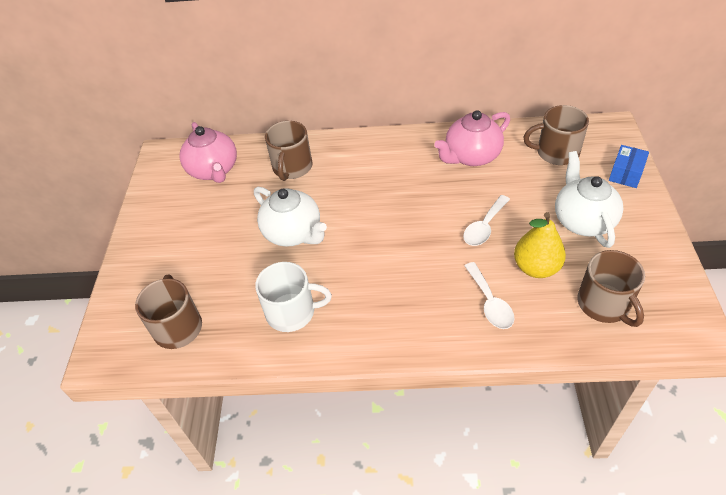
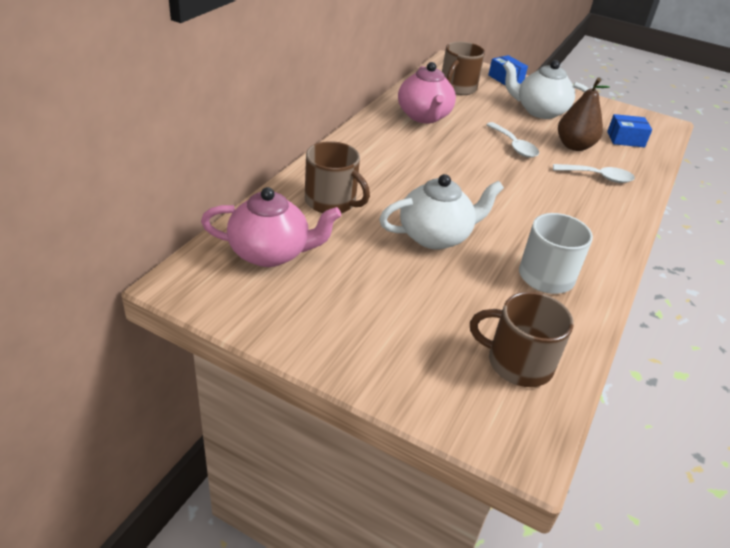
camera: 70 degrees left, 10 degrees down
(536, 267) = (574, 146): yellow pear -> brown pear
(604, 304) = (625, 139): brown mug -> blue box

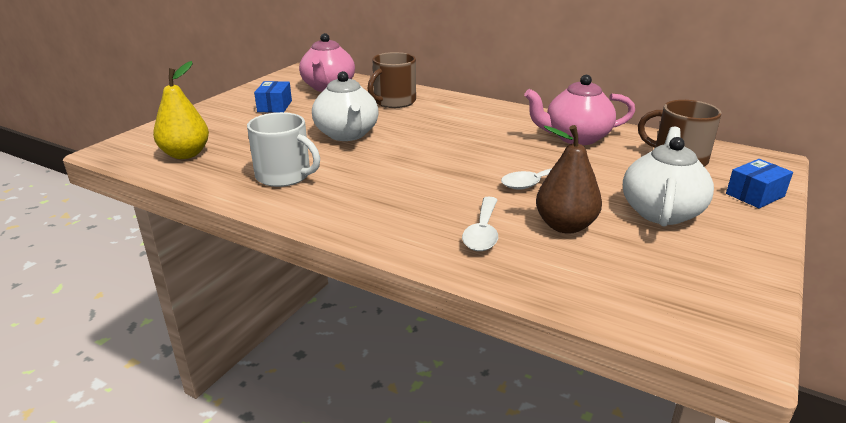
camera: 95 degrees right, 10 degrees down
(518, 363) = (186, 154): brown mug -> yellow pear
(625, 139) = (622, 279): blue box -> blue box (274, 106)

